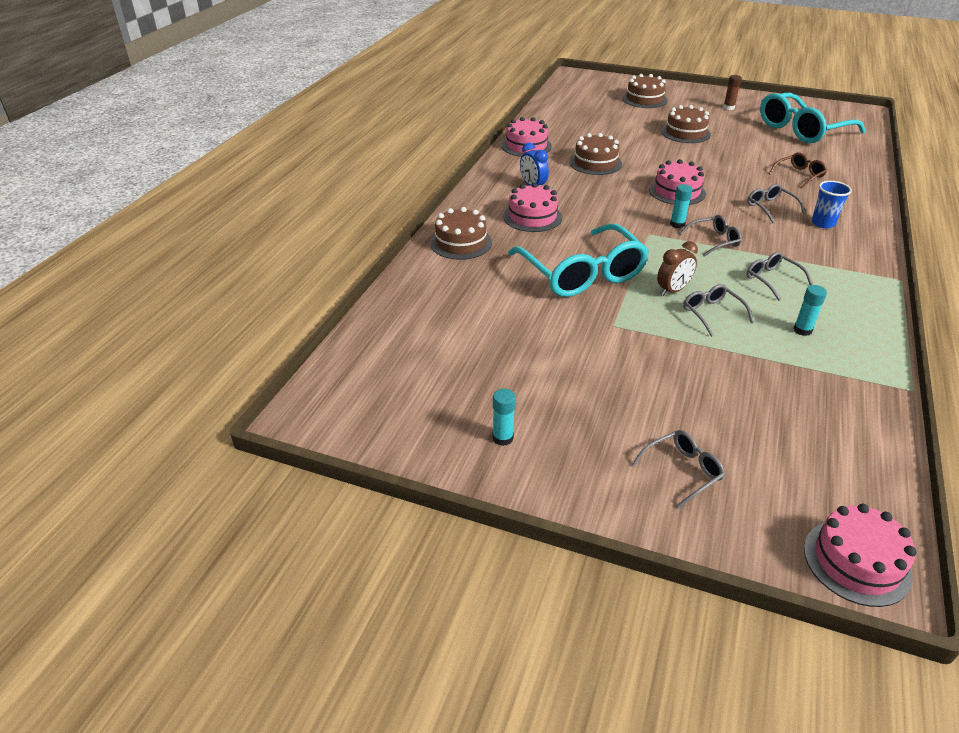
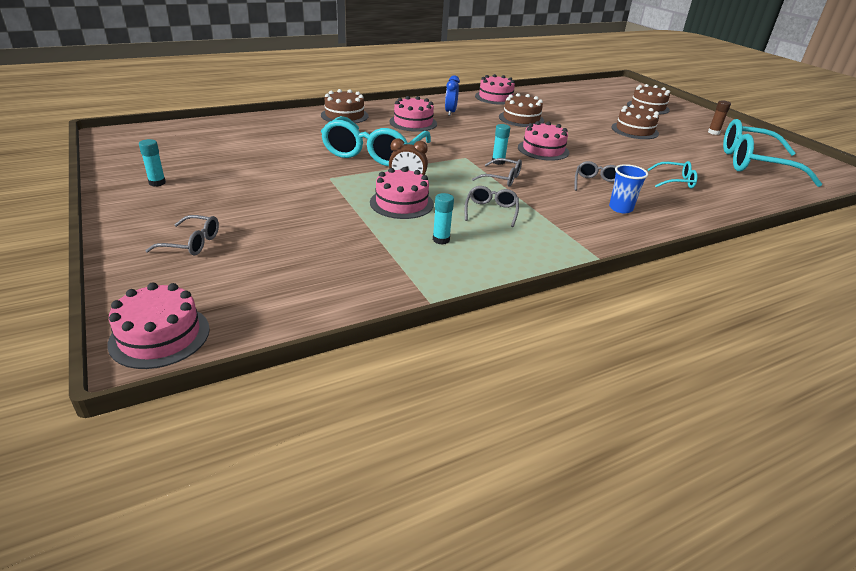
camera: 40 degrees right, 5 degrees down
(712, 314) = (401, 203): grey glasses -> pink cake
(799, 175) = (674, 181): brown glasses -> turquoise glasses

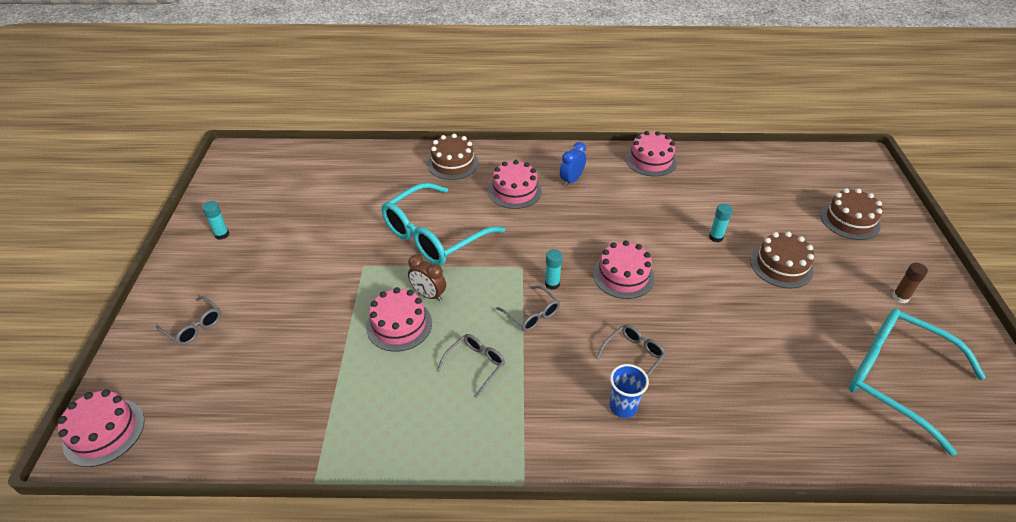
camera: 30 degrees right, 10 degrees up
(441, 240) = (392, 392): turquoise glue stick -> turquoise glue stick (716, 237)
(521, 119) = (647, 209): brown cake -> none
(674, 181) = (740, 380): turquoise glasses -> none

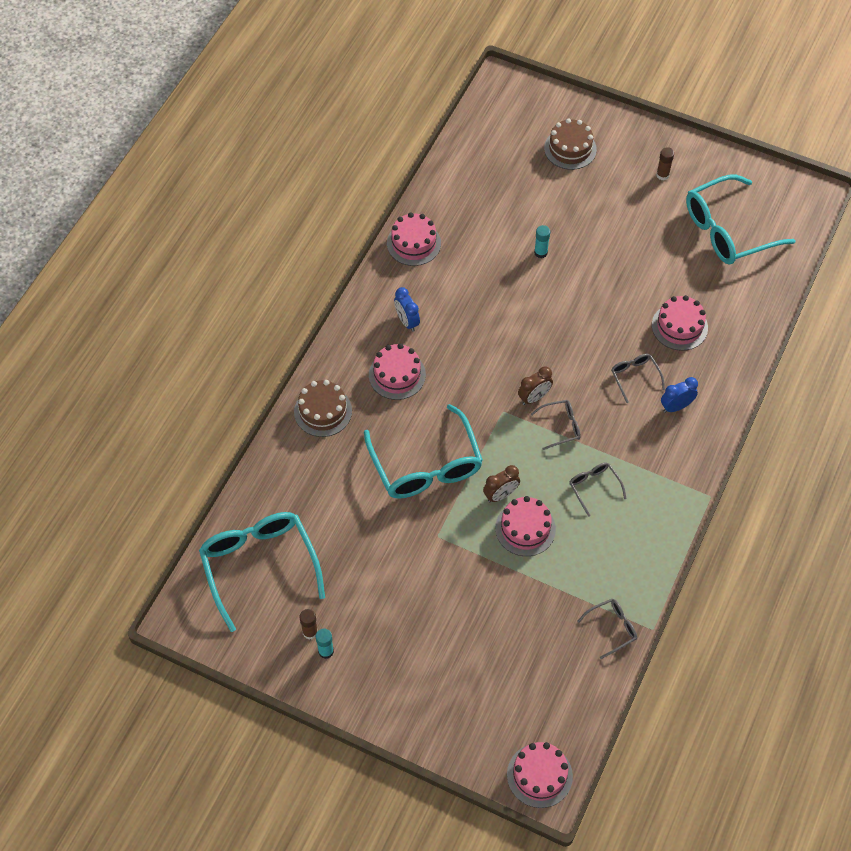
camera: 65 degrees left, 15 degrees up
(194, 326) = (448, 693): grey glasses -> grey glasses (611, 628)
(238, 220) = (310, 632): none -> brown glue stick
(292, 176) = (260, 567): none -> turquoise glasses
(552, 284) = (534, 397): turquoise glue stick -> brown clock
(623, 276) = (550, 342): pink cake -> pink cake (679, 326)
(623, 406) = (676, 406): blue cup -> blue clock
(781, 266) = (595, 228): brown cake -> none

